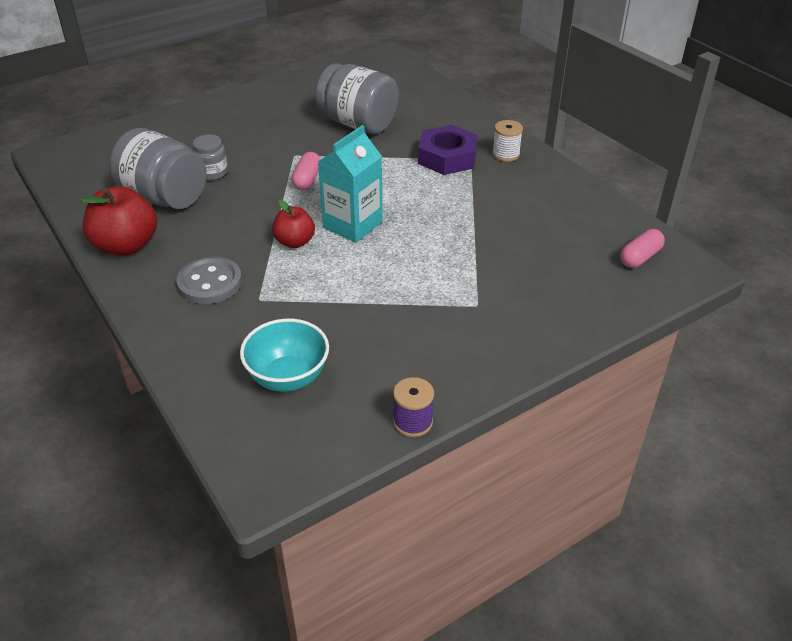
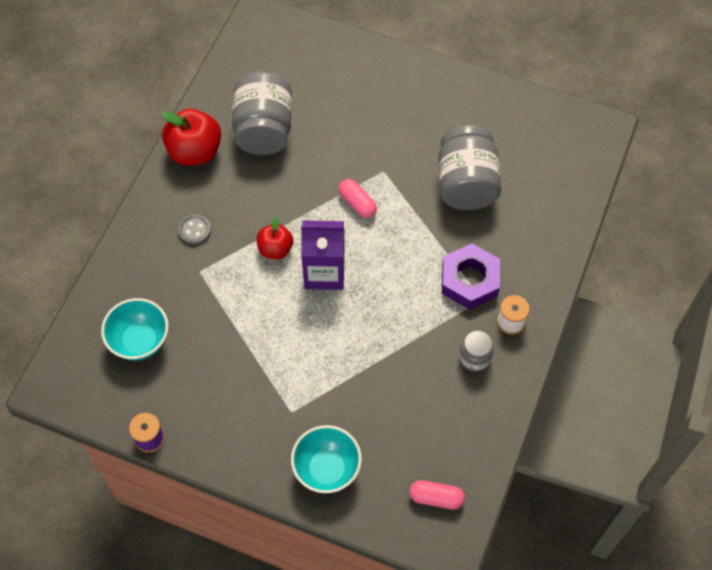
camera: 55 degrees right, 20 degrees up
(210, 283) = (194, 230): grey button -> grey button, size x0.62
(212, 172) = (316, 136): grey jar -> grey jar (474, 358)
(307, 179) = (357, 203): pink capsule -> pink capsule turned 75 degrees clockwise
(352, 224) = (324, 272): turquoise carton -> purple carton
(558, 308) = (327, 469): none -> turquoise bowl

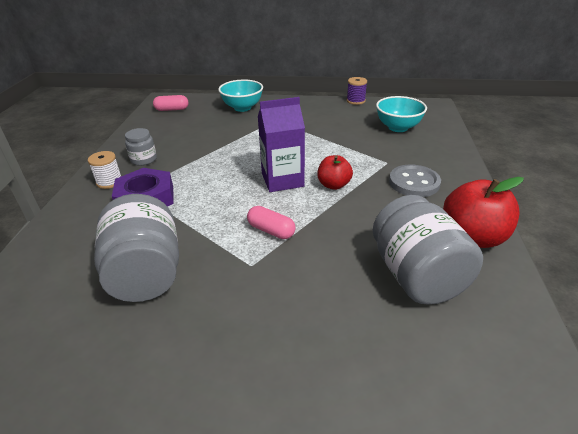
camera: 165 degrees right, 25 degrees down
(194, 230) = (414, 183): grey button -> grey button, size x1.60

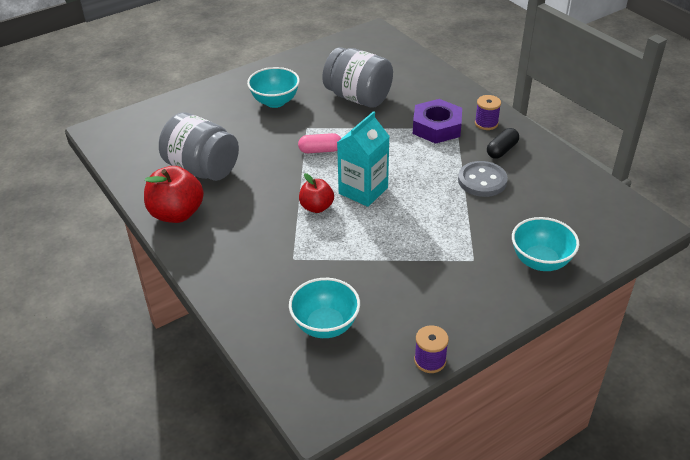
camera: 140 degrees right, 5 degrees up
(109, 182) = (486, 123): white spool -> purple spool
(144, 160) = (502, 150): grey jar -> black capsule
(172, 109) = (605, 215): pink capsule -> none
(239, 332) = (275, 102): none -> turquoise bowl
(282, 180) = (363, 190): purple carton -> turquoise carton
(414, 183) = (251, 245): grey button -> grey button (482, 181)

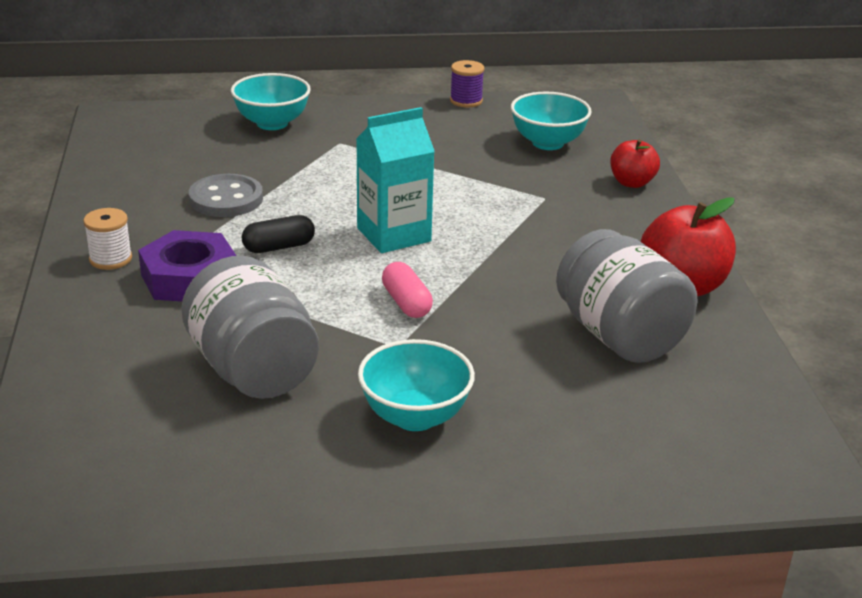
camera: 155 degrees left, 10 degrees down
(316, 207) = (474, 236): red apple -> red apple (632, 183)
(320, 150) = (406, 303): pink capsule -> pink capsule turned 45 degrees clockwise
(486, 123) = (110, 259): purple spool -> white spool
(502, 150) = (147, 221): black capsule -> black capsule (279, 247)

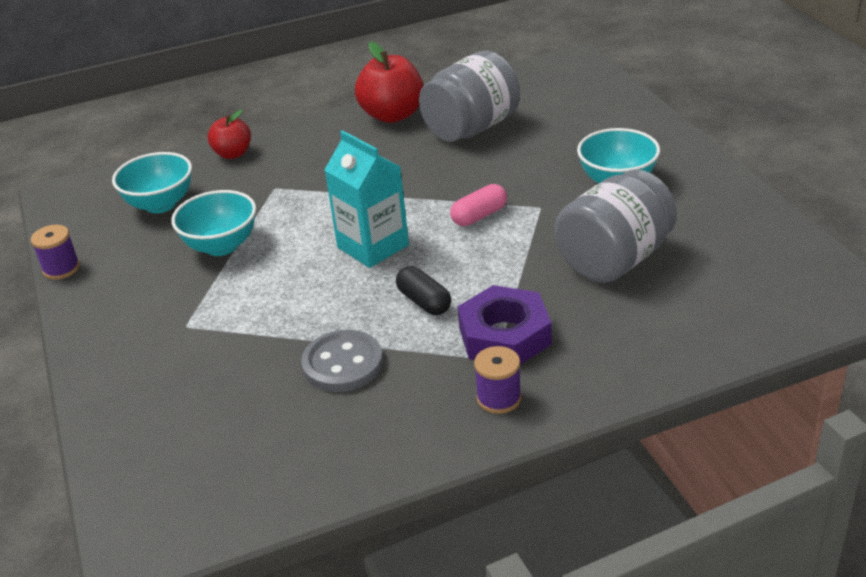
camera: 100 degrees left, 5 degrees up
(110, 259) = (499, 398): white spool -> purple spool
(272, 123) = (142, 389): turquoise bowl -> turquoise bowl (221, 246)

